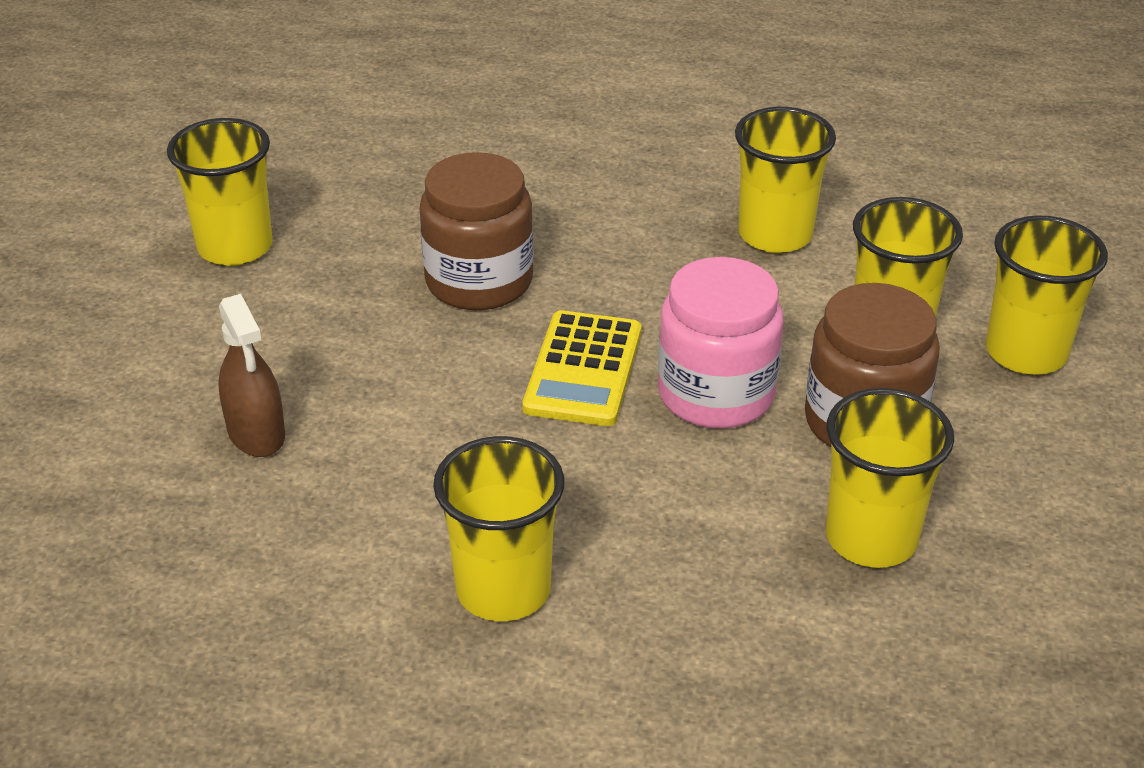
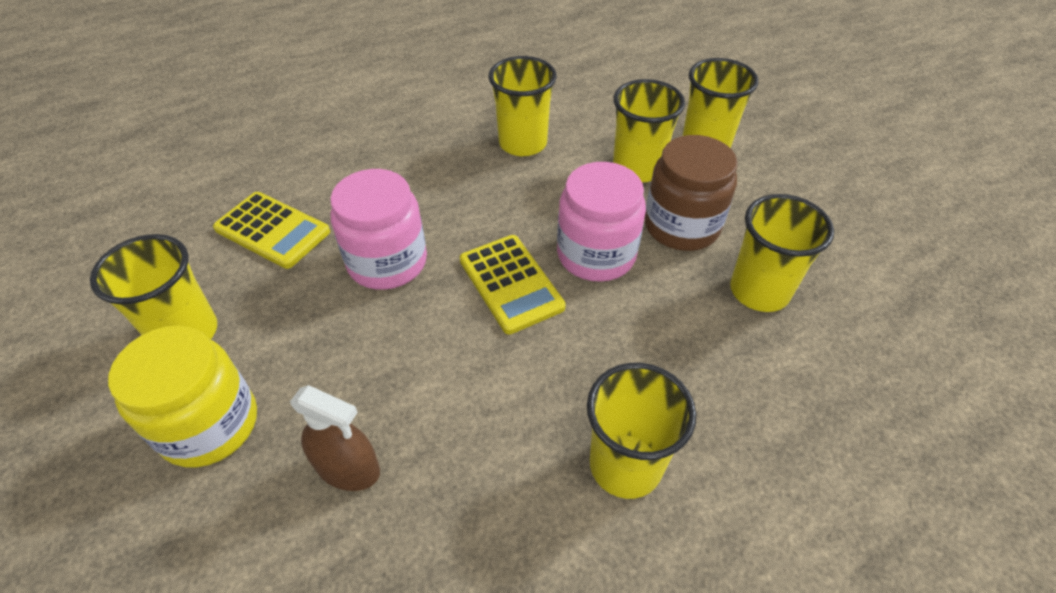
camera: 40 degrees left, 10 degrees up
(183, 332) = (209, 424): none -> yellow jar
(400, 193) = (272, 230): none -> yellow calculator
(479, 281) = (387, 262): brown jar -> pink jar

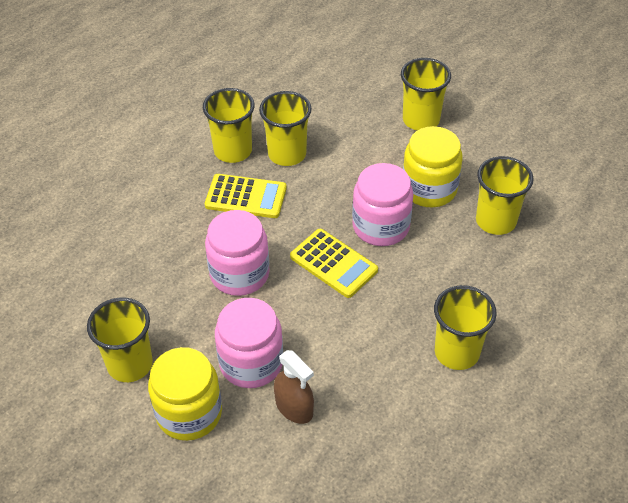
camera: 20 degrees left, 0 degrees up
(272, 230) = (139, 276): yellow calculator -> yellow calculator (246, 197)
(331, 381) = (251, 363): none -> pink jar
(348, 468) = (294, 407): brown spray bottle -> brown spray bottle turned 45 degrees clockwise
(637, 168) = (380, 152): yellow cup -> yellow cup (233, 151)
(681, 226) = (429, 189): brown jar -> yellow jar

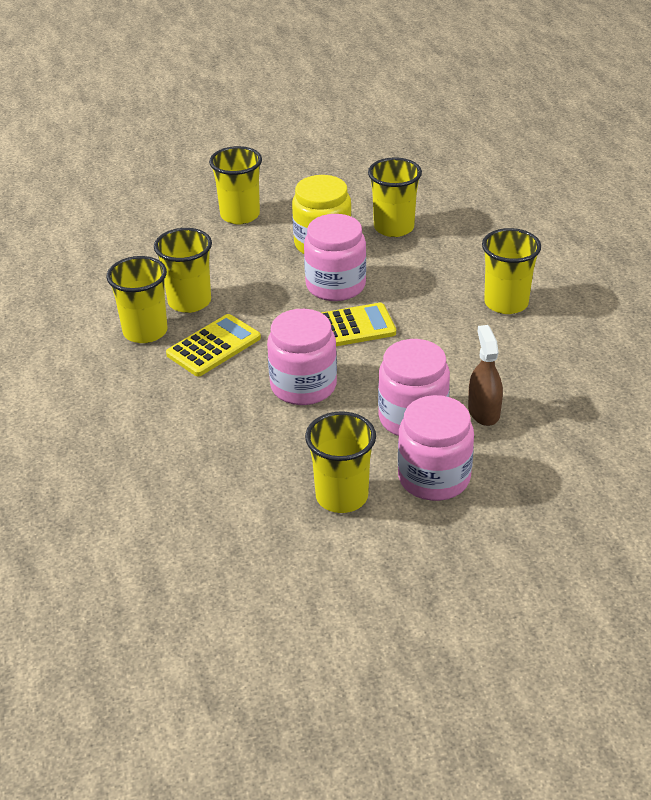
camera: 55 degrees left, 10 degrees down
(189, 413) = (434, 477): yellow jar -> pink jar
(294, 407) = (483, 411): brown spray bottle -> brown spray bottle turned 90 degrees counterclockwise

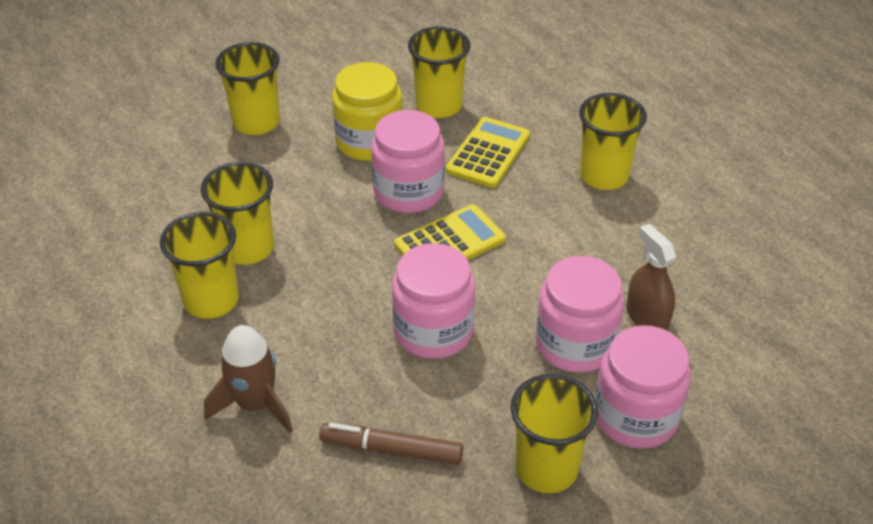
camera: 20 degrees left, 5 degrees up
(143, 406) = (255, 404): none -> brown rocket
(214, 346) = (304, 302): yellow calculator -> yellow calculator (488, 153)
(229, 457) = (391, 449): none -> brown marker

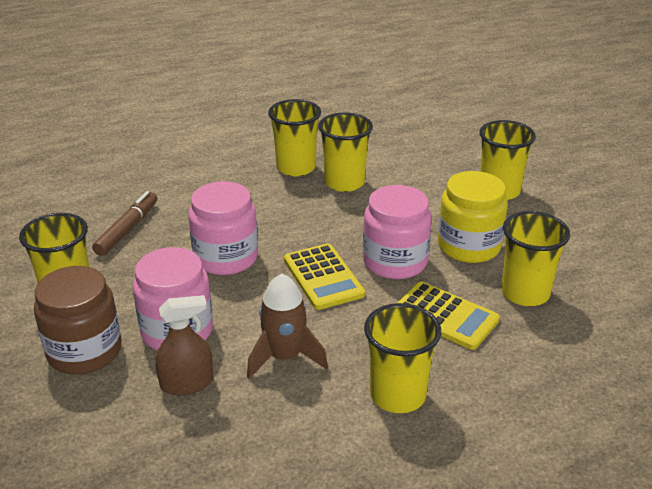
camera: 100 degrees right, 10 degrees down
(255, 404) = (195, 181): brown rocket -> brown rocket (284, 357)
(635, 416) = (84, 351): pink jar -> brown jar

